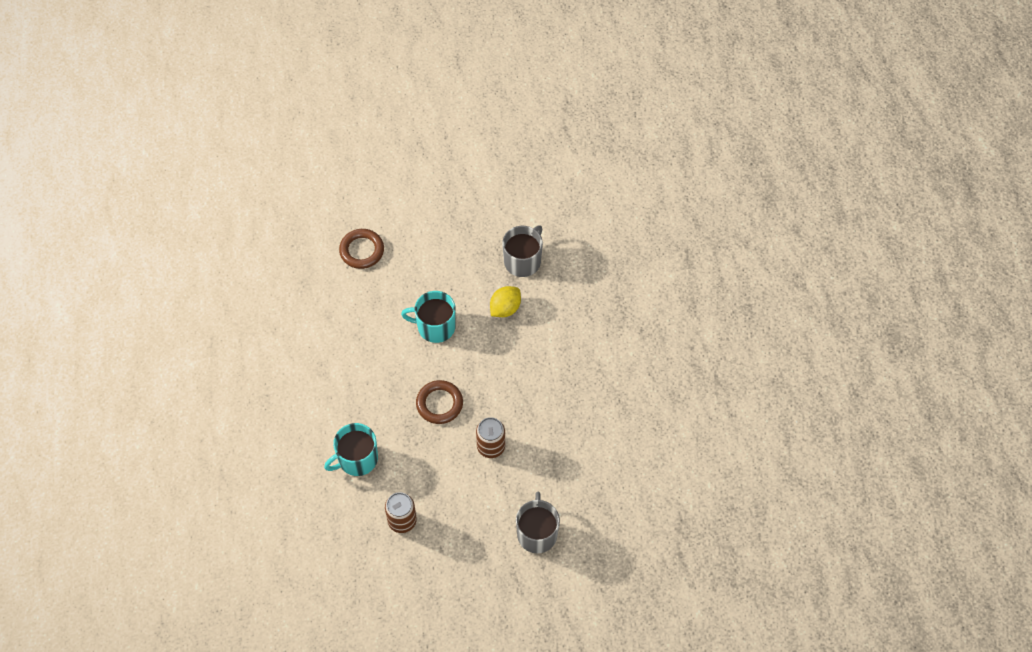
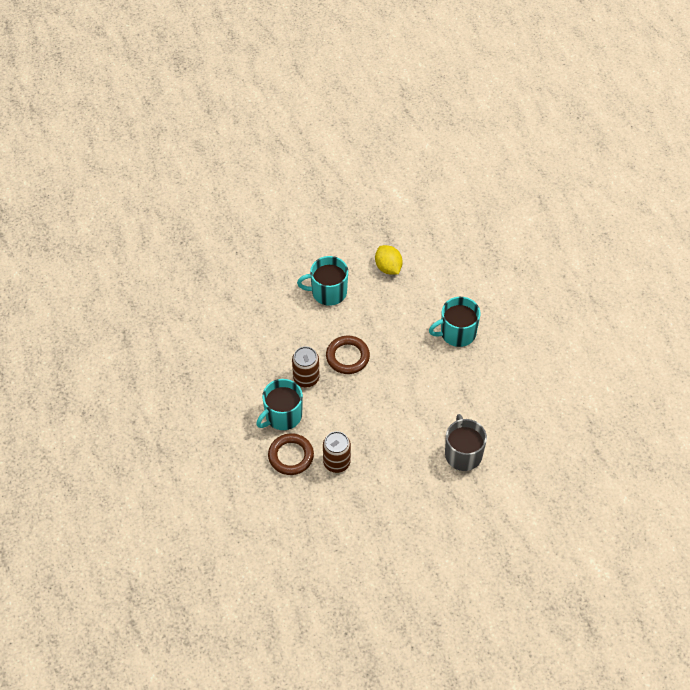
camera: 10 degrees left, 5 degrees down
(362, 250) = (246, 237): brown ring -> brown ring (291, 456)
(491, 447) = (403, 386): brown can -> brown can (306, 378)
(505, 308) = (388, 267): yellow lemon -> yellow lemon turned 60 degrees counterclockwise
(523, 261) = (394, 225): grey mug -> none
(562, 395) = (457, 333): none -> turquoise mug

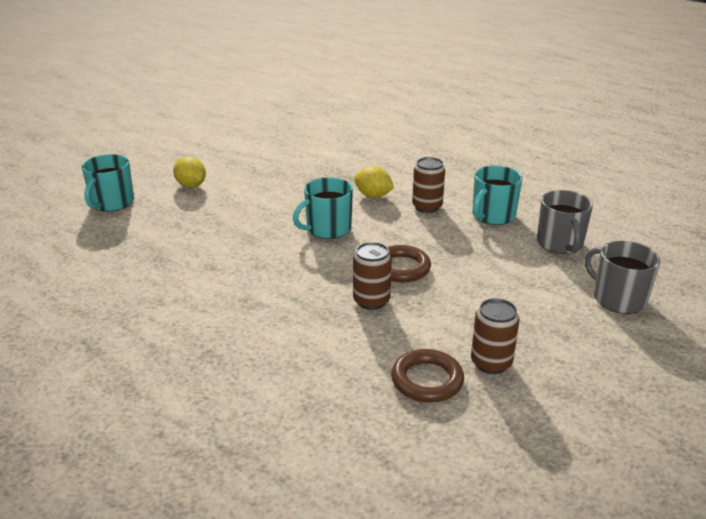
camera: 30 degrees left, 25 degrees down
(264, 192) = (191, 185): none -> yellow lemon
(282, 415) = (376, 344): turquoise mug -> turquoise mug (112, 203)
(417, 300) = (427, 207): none -> brown can
(477, 385) = (560, 244): none -> grey mug

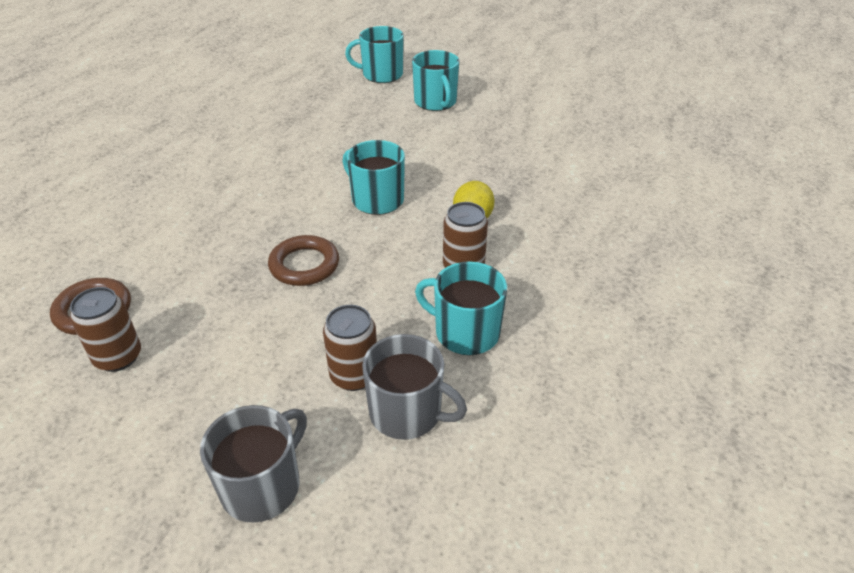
camera: 75 degrees right, 10 degrees up
(191, 185) = (435, 102): yellow lemon -> turquoise mug
(371, 301) = (233, 253): brown can -> brown can (354, 375)
(560, 244) = (407, 413): grey mug -> grey mug turned 135 degrees counterclockwise

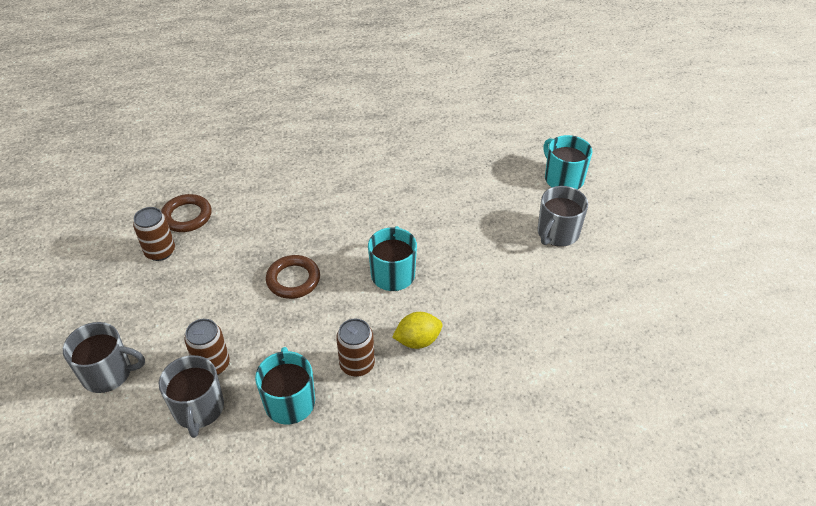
camera: 55 degrees right, 5 degrees up
(435, 102) = (557, 233): turquoise mug -> grey mug

